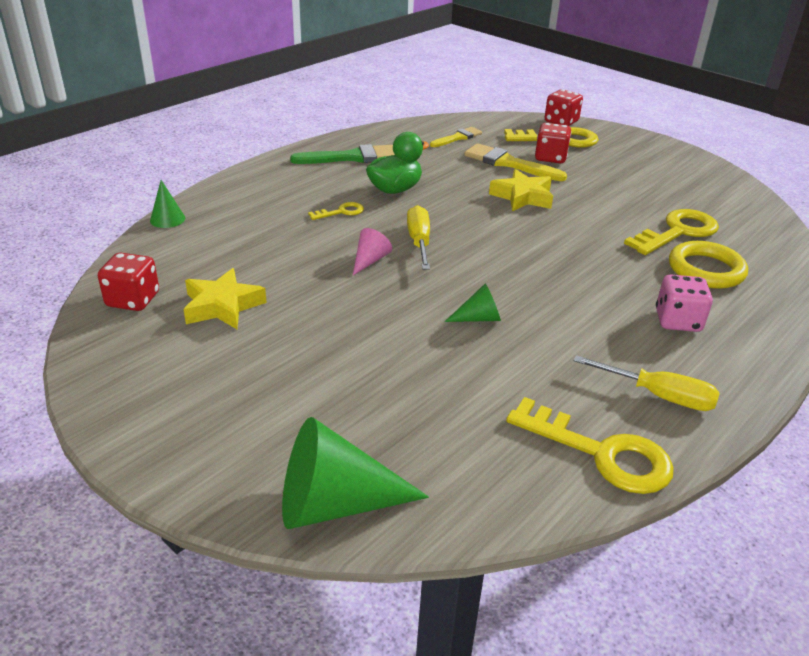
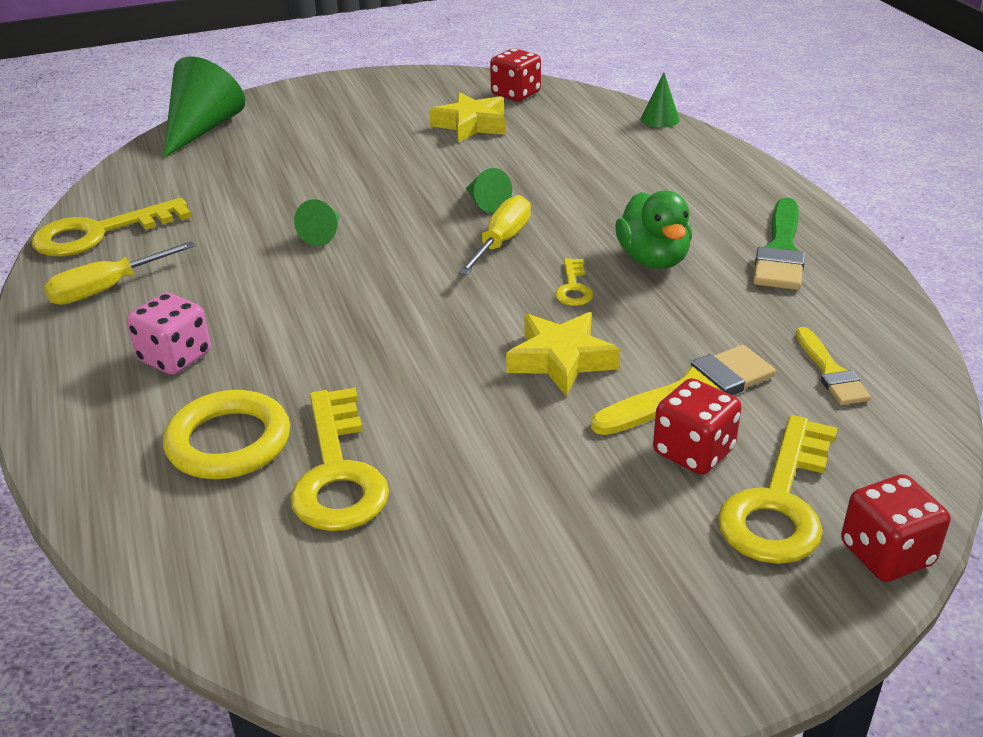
camera: 120 degrees right, 0 degrees up
(341, 212) = (612, 210): yellow key -> yellow key (573, 288)
(370, 260) = (486, 203): pink cone -> green cone
(419, 241) = (501, 241): yellow screwdriver -> yellow screwdriver turned 90 degrees counterclockwise

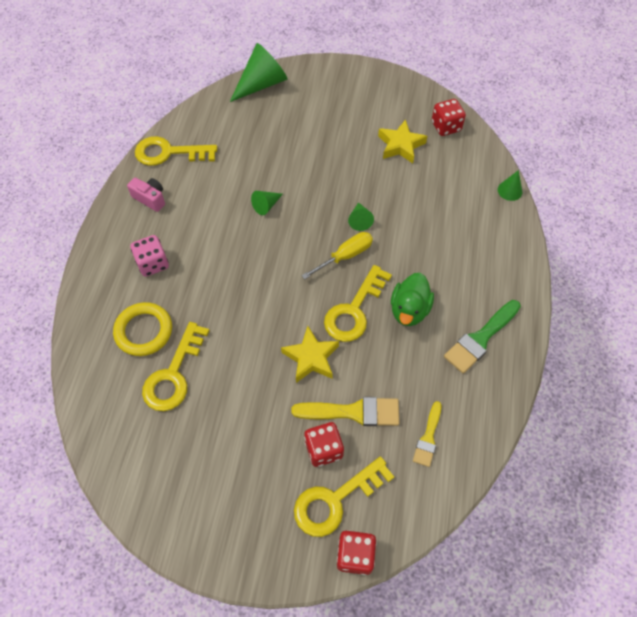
camera: 30 degrees right, 25 degrees up
(106, 289) = (150, 199): yellow screwdriver -> pink camera
(573, 288) = (354, 310): yellow key -> yellow key, size x2.01

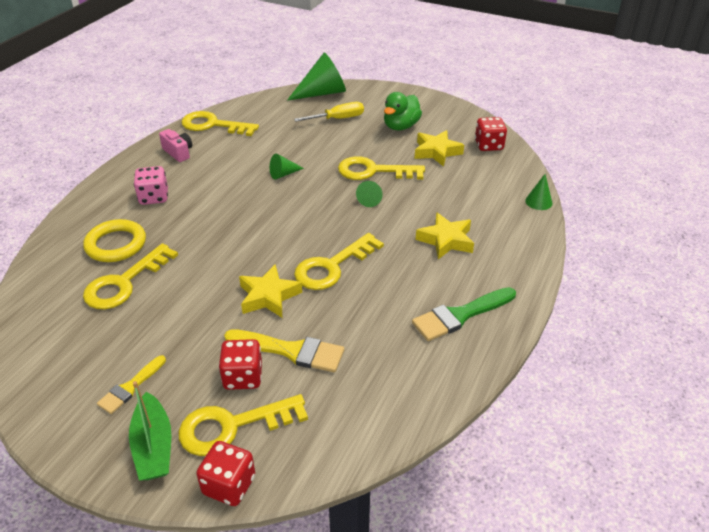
camera: 15 degrees right, 20 degrees down
(279, 537) = (154, 446): none -> green boat
(346, 256) = (343, 223): yellow screwdriver -> yellow screwdriver (338, 119)
(350, 183) = (373, 171): none -> yellow key
(409, 310) = (391, 277): green duck -> green duck (401, 126)
(428, 438) = (364, 391): yellow brush -> yellow brush (130, 387)
(443, 256) = (446, 240): none -> yellow star

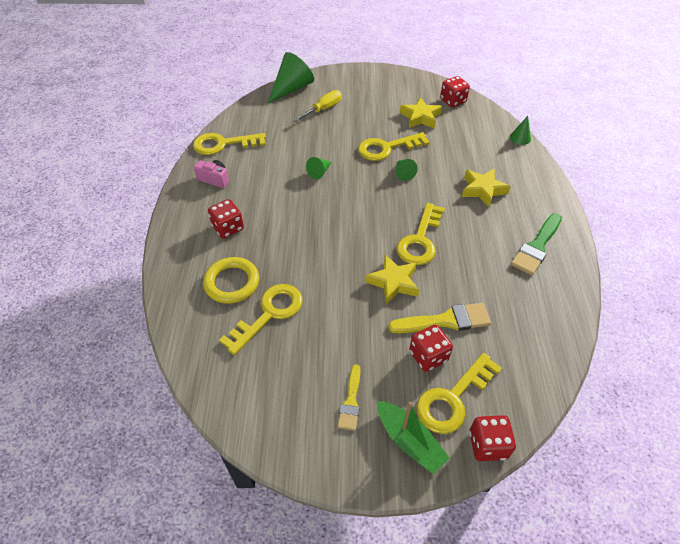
camera: 25 degrees left, 10 degrees up
(124, 282) = (269, 314): yellow key -> yellow key turned 150 degrees counterclockwise
(154, 197) = (228, 228): pink dice -> red dice
(401, 126) = (377, 102): green duck -> none

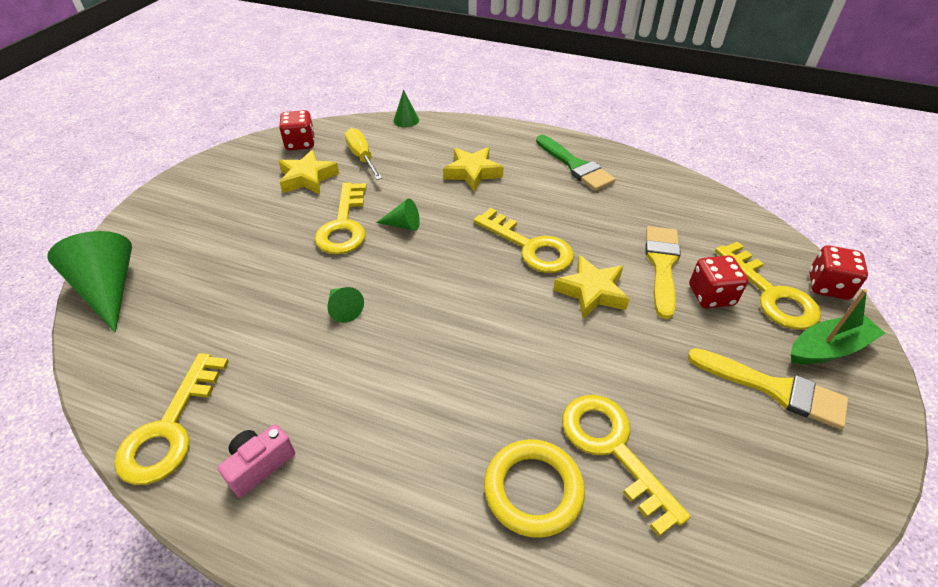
camera: 70 degrees left, 5 degrees down
(228, 228) = (401, 468): red dice -> none
(323, 109) = (201, 265): yellow screwdriver -> yellow screwdriver (362, 157)
(351, 401) = (774, 389): yellow brush -> yellow brush, size x1.60

